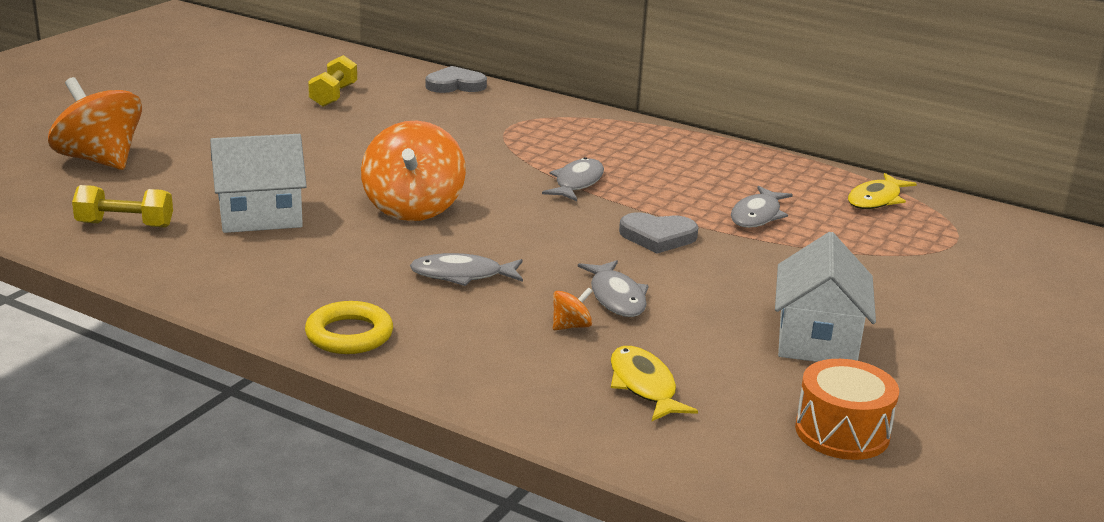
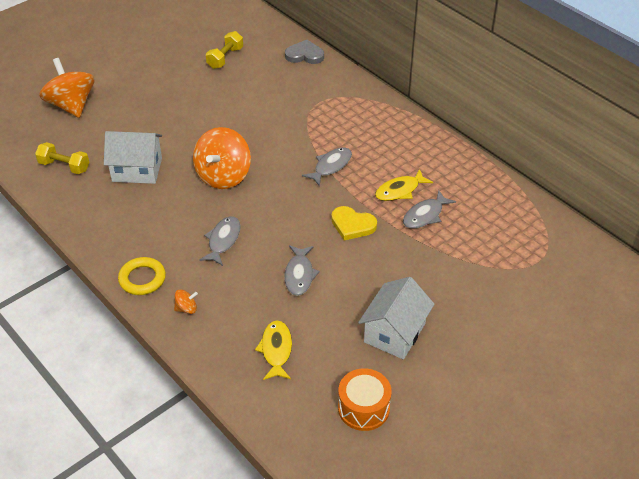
camera: 20 degrees right, 20 degrees up
(462, 275) = (223, 240): grey fish -> grey fish turned 90 degrees clockwise
(571, 326) = (261, 294): orange spinning top -> orange spinning top (186, 308)
(657, 236) = (352, 225): grey heart -> yellow heart
(876, 200) = (512, 212): yellow fish -> yellow fish (399, 190)

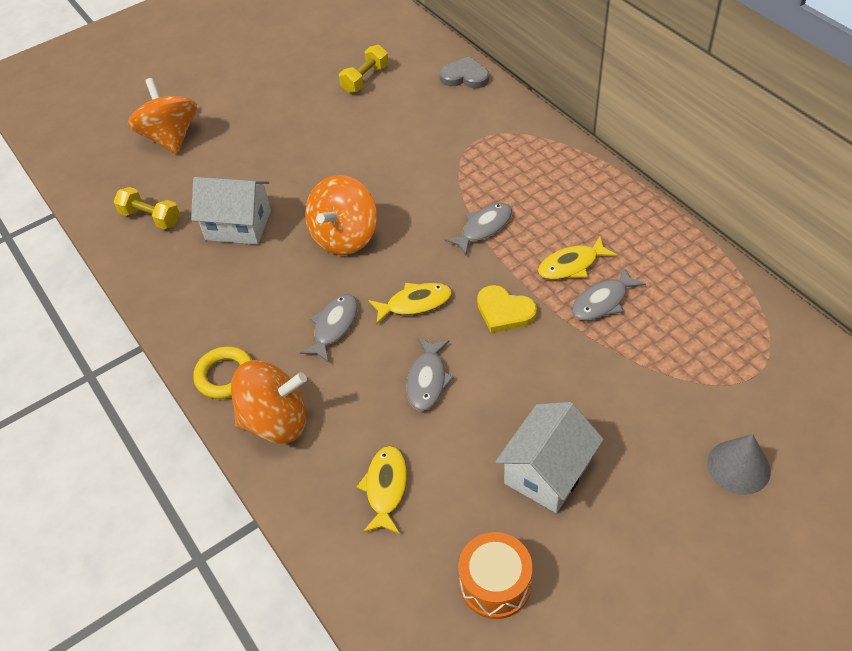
camera: 10 degrees right, 5 degrees up
(186, 308) = (276, 421): orange spinning top -> orange spinning top, size x2.42
(284, 222) = (415, 303): none -> yellow fish
(530, 322) = (738, 467): none -> grey cone

